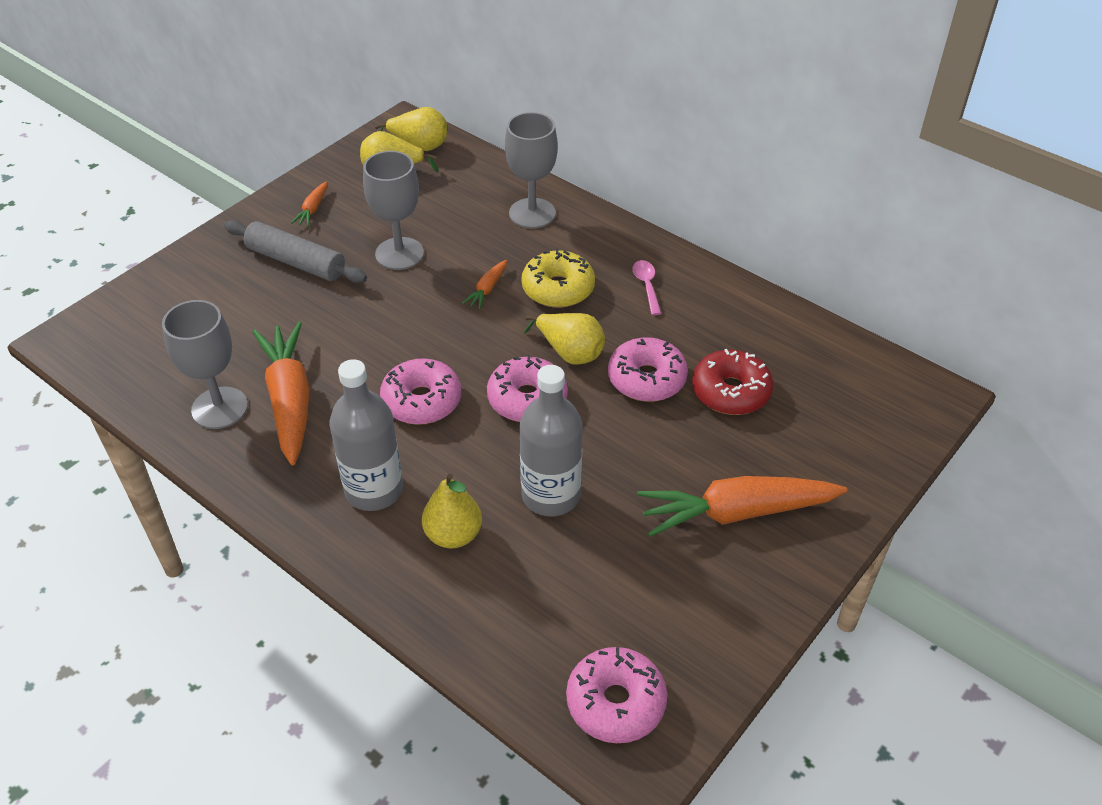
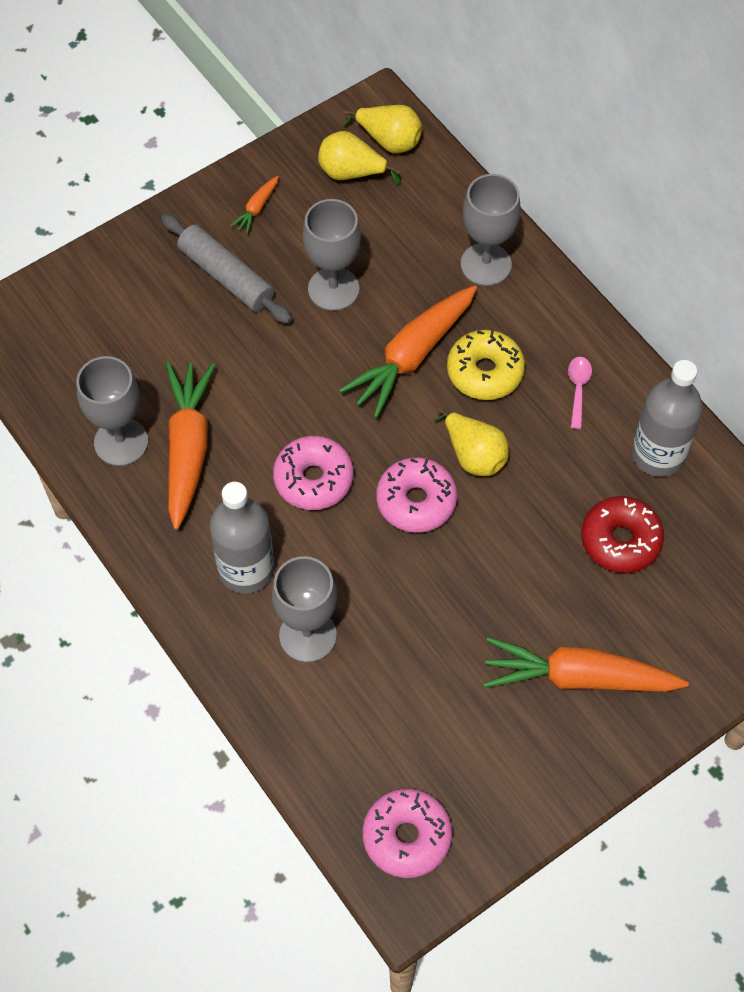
camera: 15 degrees right, 15 degrees up
(453, 535) = (308, 635): yellow pear -> grey goblet
(487, 289) = (412, 356): orange carrot -> orange carrot, size x2.27
(551, 495) = (408, 615): grey bottle -> grey bottle (658, 455)
(646, 379) = (541, 505): pink donut -> none

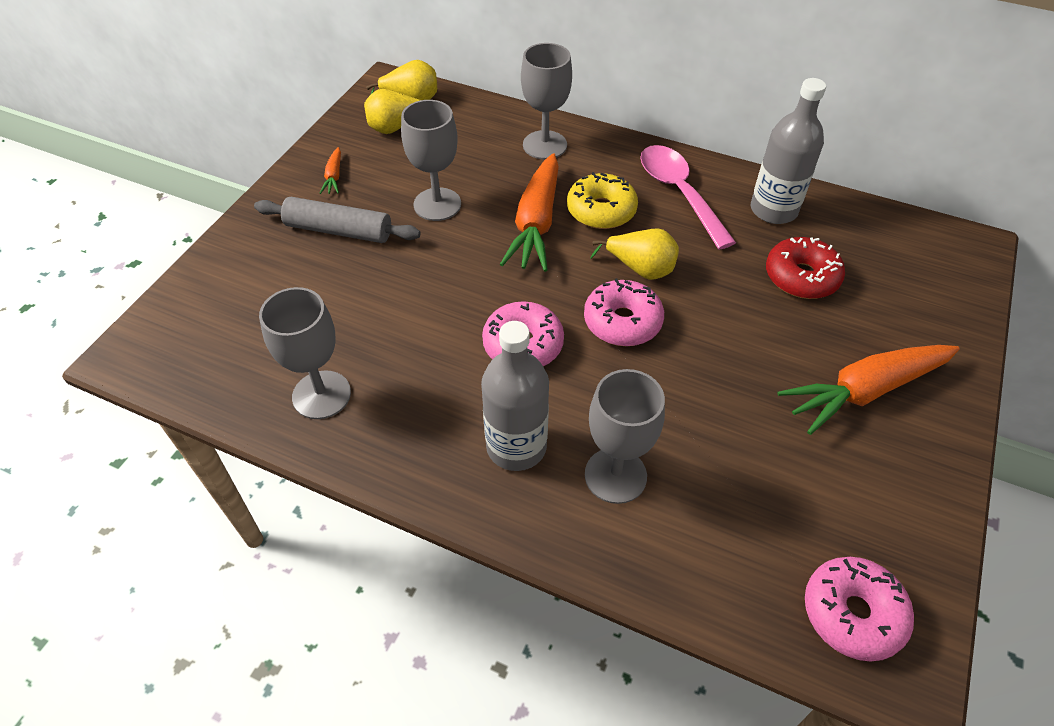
camera: 30 degrees left, 10 degrees down
(188, 448) = (391, 371): orange carrot -> none
(578, 389) = (679, 193): pink spoon -> pink spoon, size x2.10

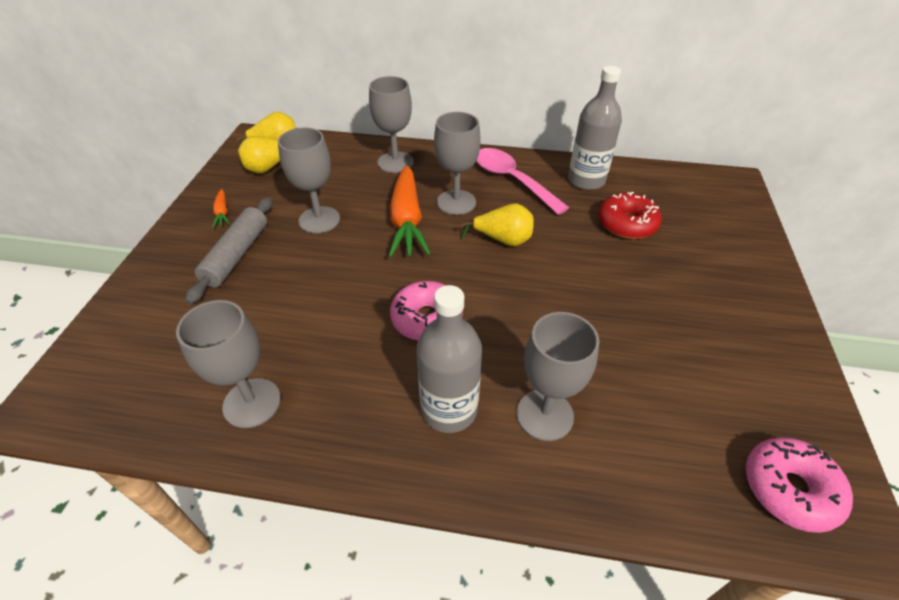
camera: 15 degrees left, 5 degrees down
(339, 230) = (236, 255): grey rolling pin -> grey rolling pin turned 75 degrees counterclockwise
(601, 210) = (456, 202): yellow donut -> grey goblet
(622, 322) = (503, 283): pink donut -> none
(864, 391) = (711, 299): orange carrot -> none

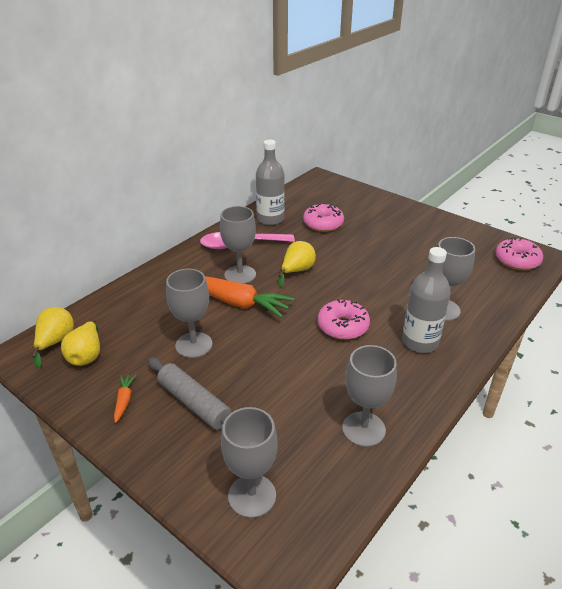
camera: 60 degrees left, 10 degrees down
(222, 213) = (124, 400): orange carrot -> orange carrot turned 105 degrees counterclockwise
(395, 162) = (161, 285): grey goblet -> grey goblet (252, 496)
(626, 224) = (323, 224): red donut -> pink donut

